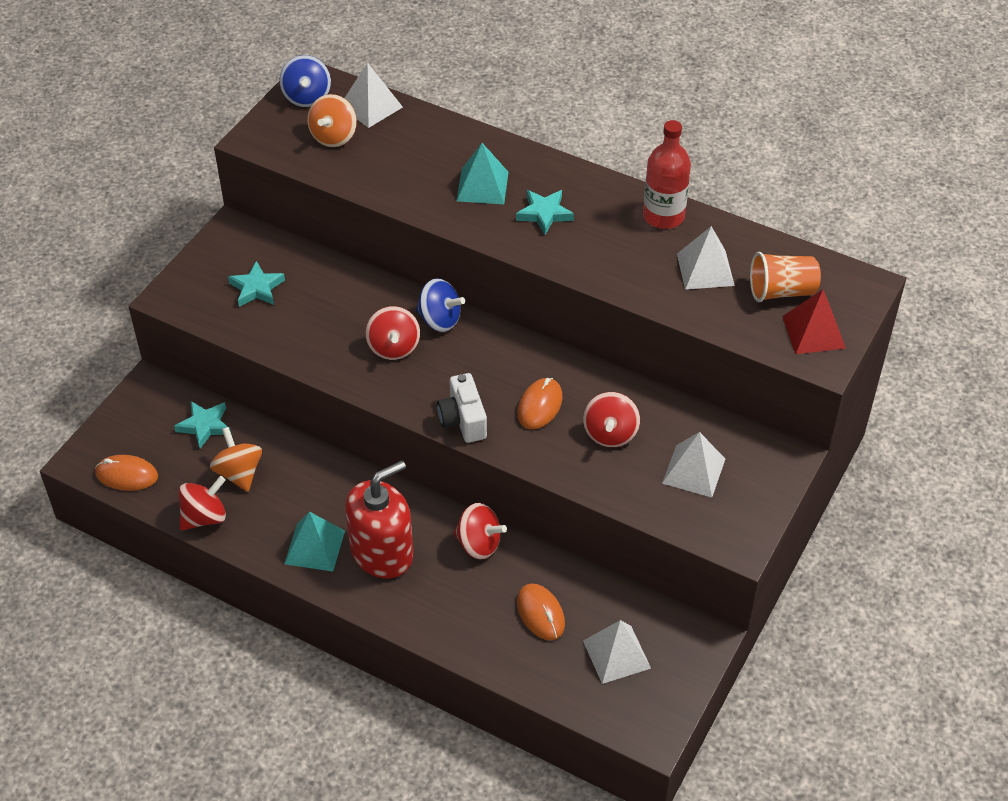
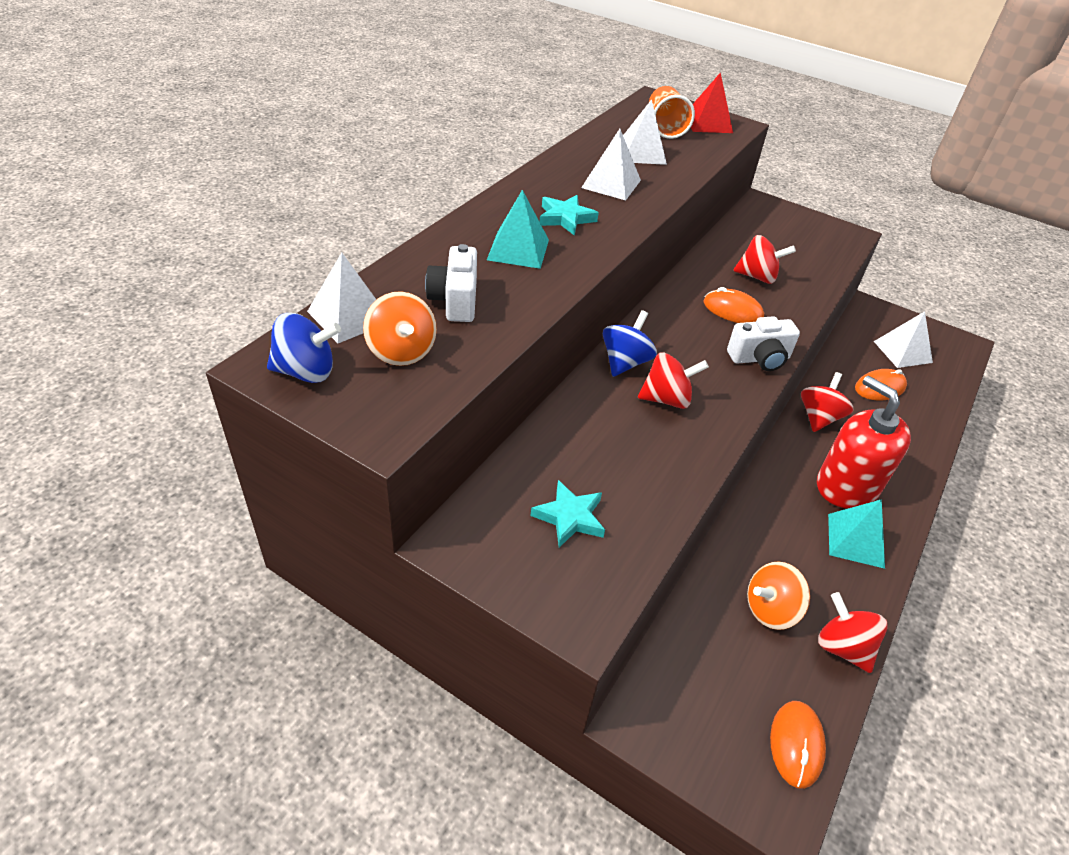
camera: 90 degrees left, 5 degrees down
(204, 426) = (702, 647): turquoise star -> none
(334, 137) = (401, 351): orange spinning top -> orange spinning top turned 45 degrees clockwise
(400, 156) = (455, 300): none -> white camera
(663, 216) = (573, 161): red bottle -> none
(693, 471) = (787, 243): white pyramid -> white pyramid (611, 184)

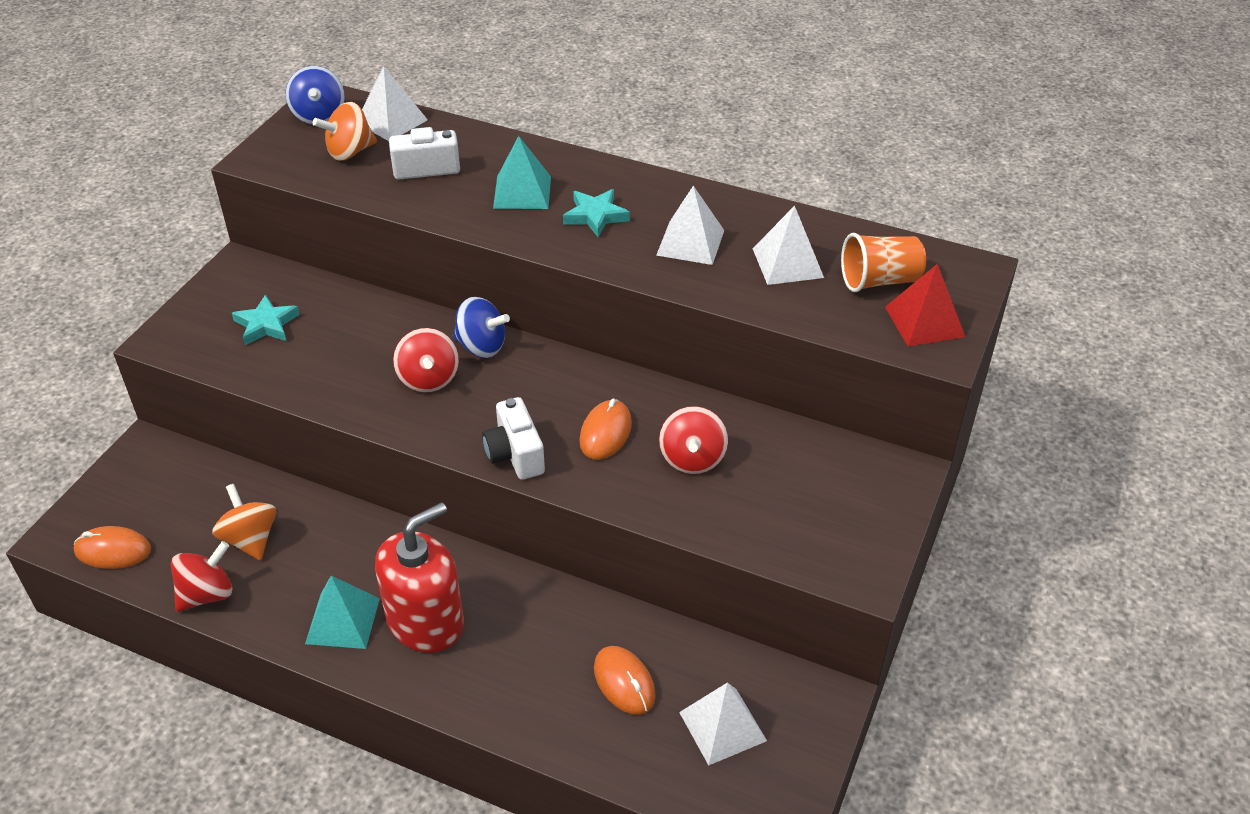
camera: 85 degrees right, 0 degrees up
(819, 417) = (543, 603): red spinning top -> none

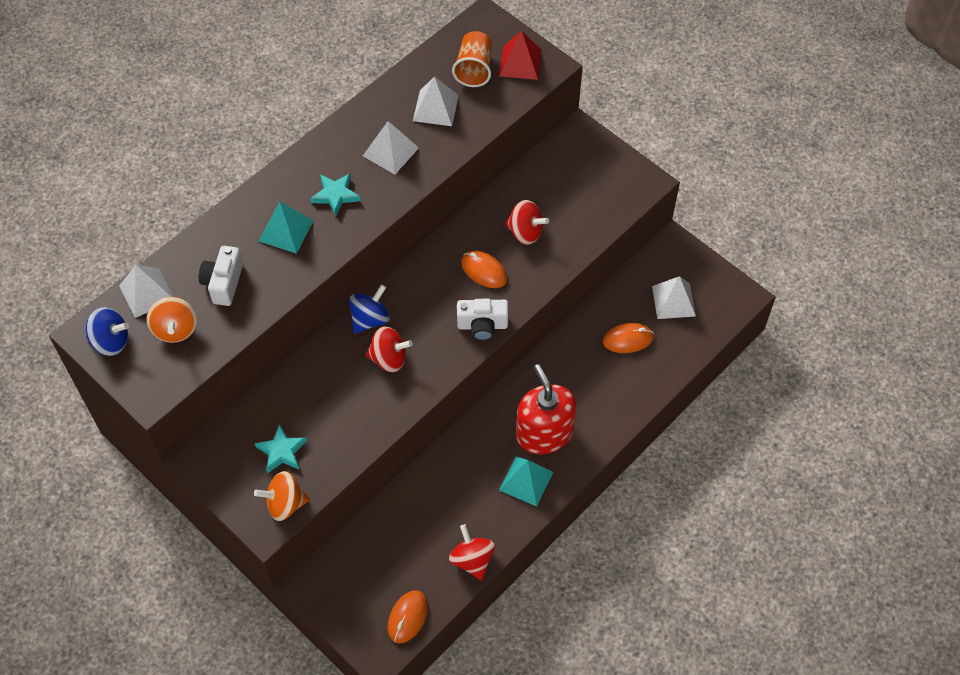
camera: 70 degrees left, 15 degrees up
(250, 539) = (433, 526): orange spinning top -> orange spinning top (285, 504)

